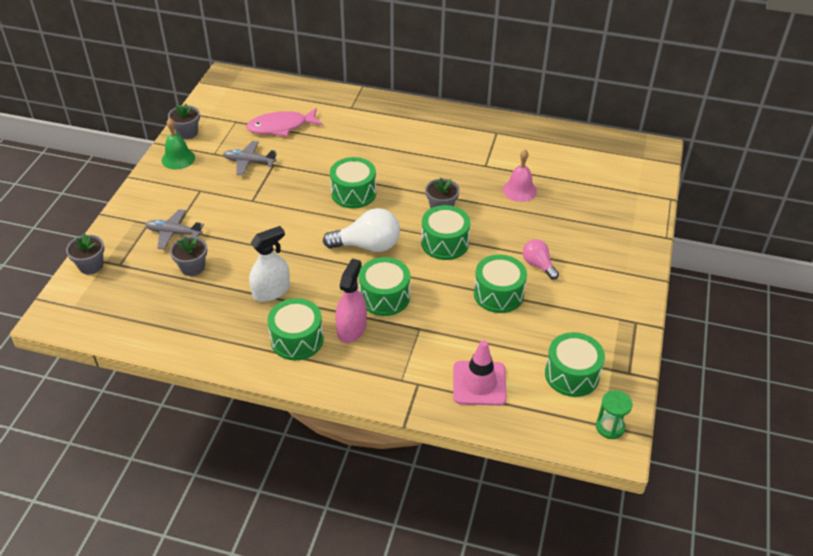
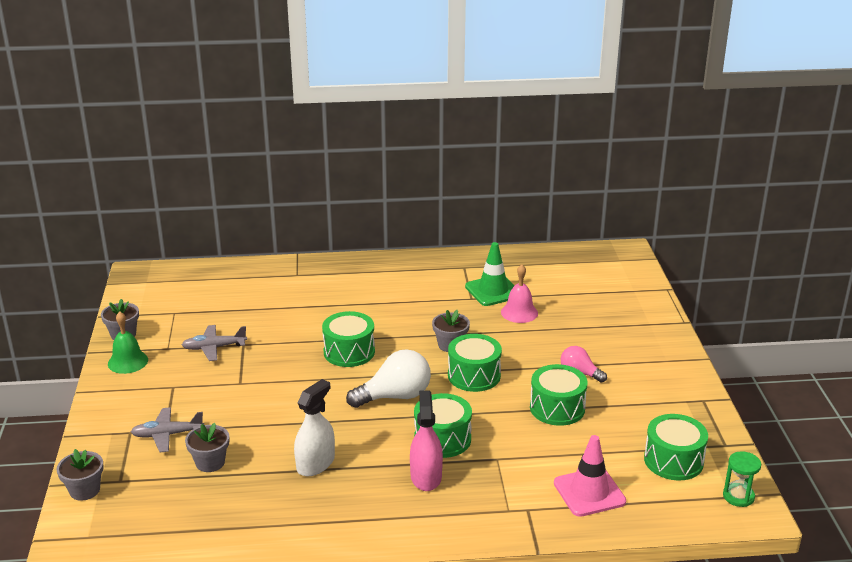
camera: 20 degrees left, 15 degrees down
(281, 127) = (230, 307): pink fish -> none
(297, 339) = (373, 502): green drum -> none
(508, 162) = (493, 291): none -> green traffic cone

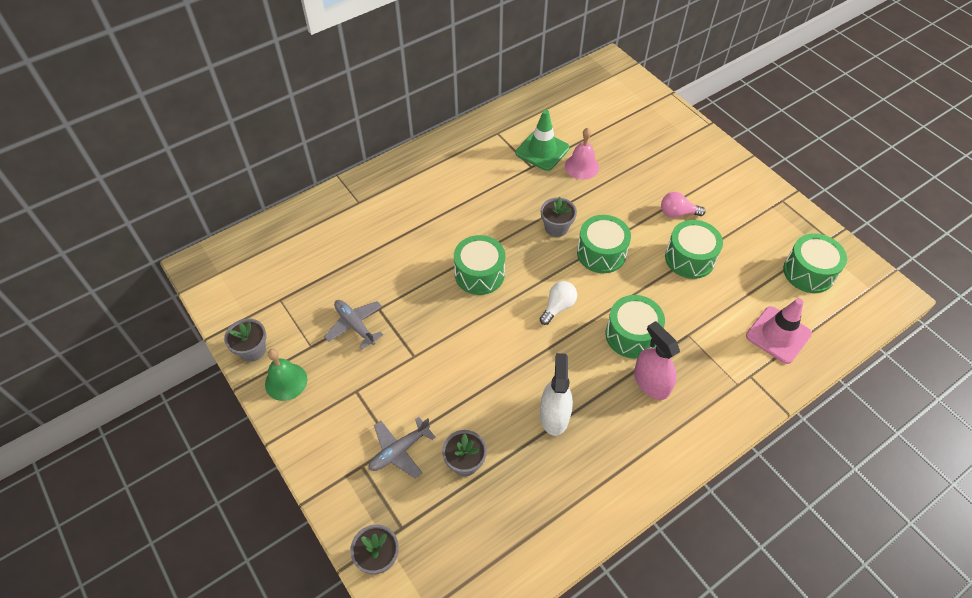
camera: 30 degrees left, 25 degrees up
(214, 348) = (355, 325): grey plane -> grey plane turned 90 degrees clockwise
(395, 396) = (558, 307): white light bulb -> white light bulb, size x0.59
(738, 496) = (874, 286): green hourglass -> none

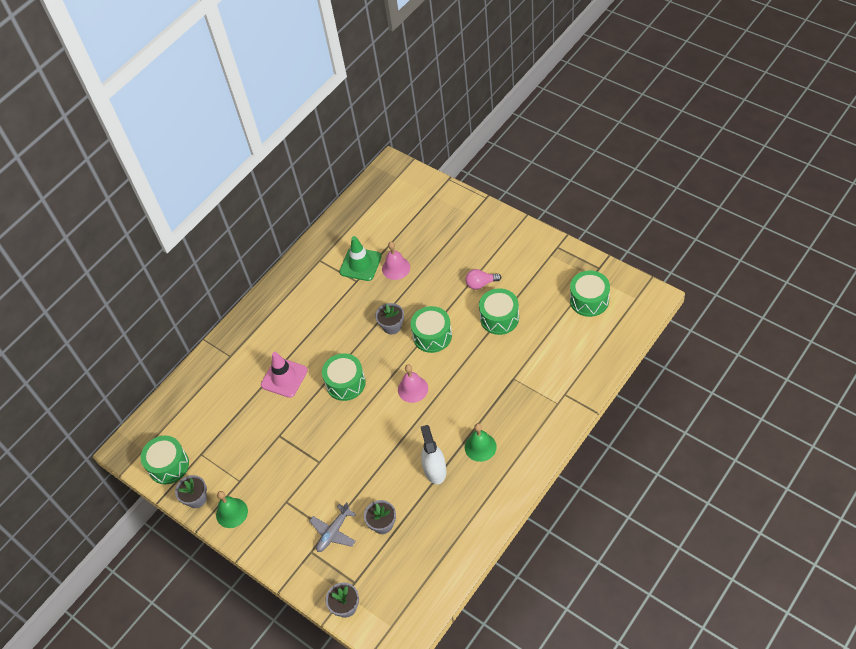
camera: 10 degrees left, 0 degrees up
(355, 325) = (266, 454): grey plane -> none
(558, 307) = (413, 389): white light bulb -> pink bell
(622, 406) = (480, 447): none -> green bell
(631, 335) = (473, 392): green drum -> green drum (168, 465)
(651, 382) = (496, 423): pink spray bottle -> none
(778, 335) = (577, 356): pink traffic cone -> pink traffic cone (284, 378)

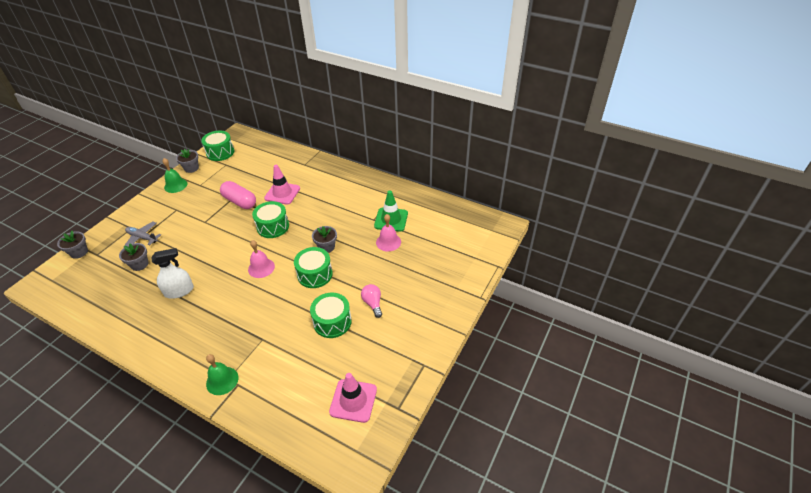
camera: 75 degrees right, 10 degrees down
(288, 425) = (240, 201): none -> pink capsule
(480, 447) = (193, 320): green bell -> green bell (222, 380)
(589, 300) = (353, 400): green drum -> pink traffic cone

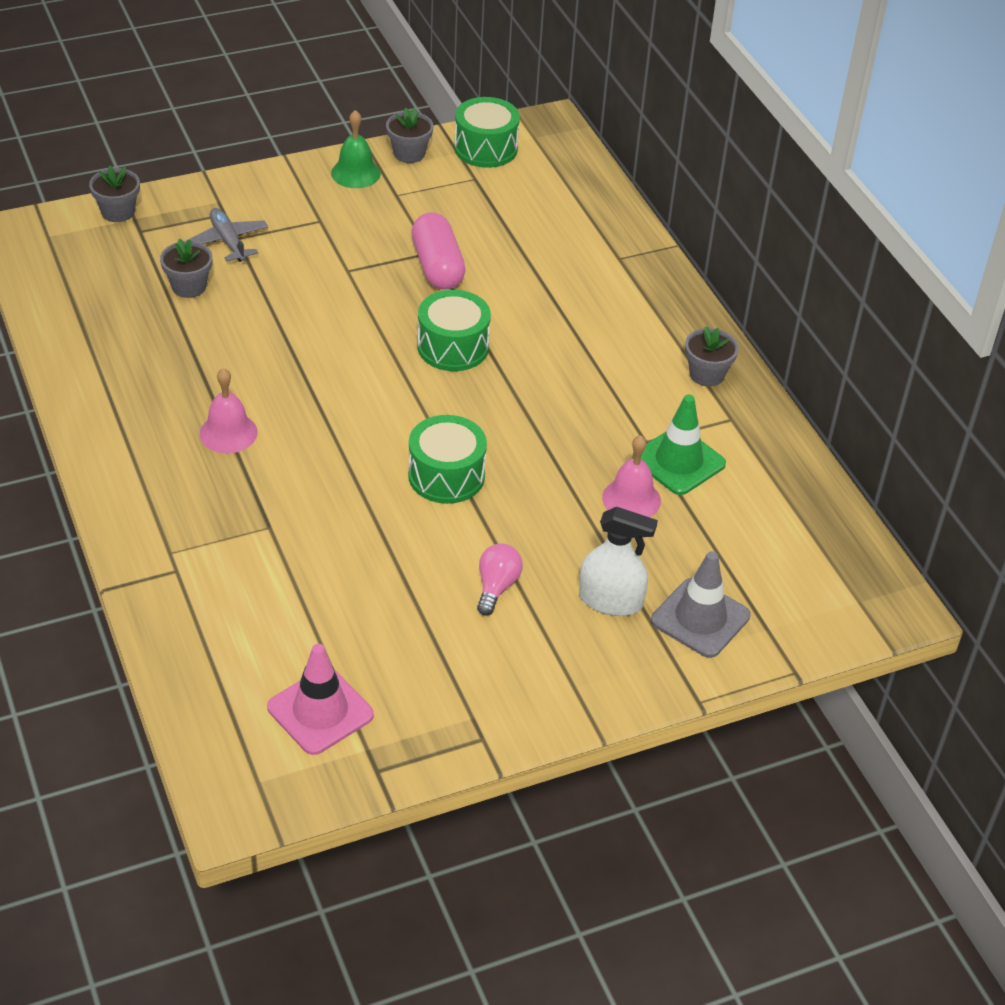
camera: 35 degrees right, 0 degrees up
(179, 291) = (211, 368): white spray bottle -> white spray bottle (610, 600)
(222, 380) = (160, 549): green bell -> none
(261, 268) = (369, 409): pink bell -> pink bell (228, 433)
(282, 193) = (526, 293): pink traffic cone -> none
(326, 247) = (511, 440): grey flower pot -> grey flower pot (707, 374)
(332, 322) = (401, 572): green drum -> none
(451, 268) = (700, 618): none -> grey traffic cone

